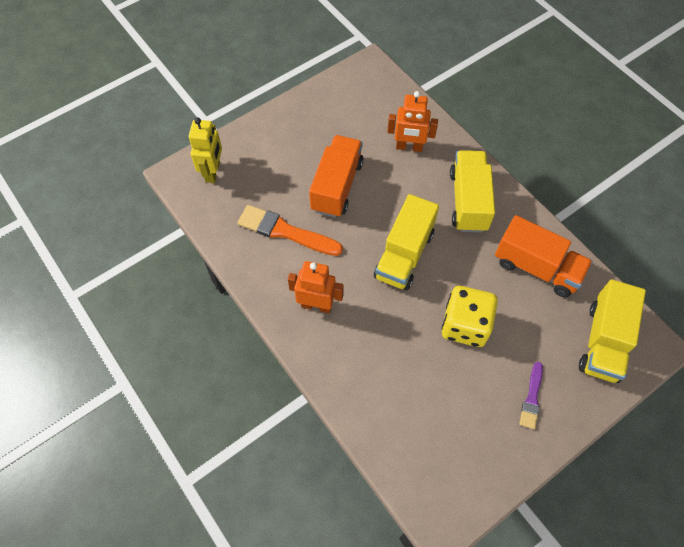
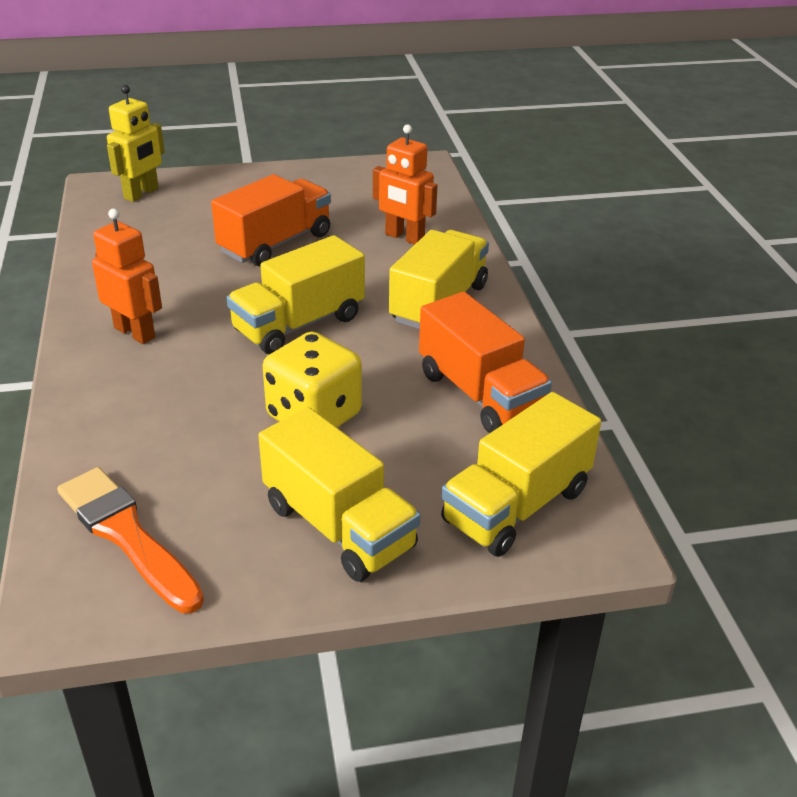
camera: 25 degrees right, 25 degrees down
(285, 231) = (169, 261): orange brush -> orange brush (127, 535)
(532, 398) = (338, 526): purple brush -> yellow truck

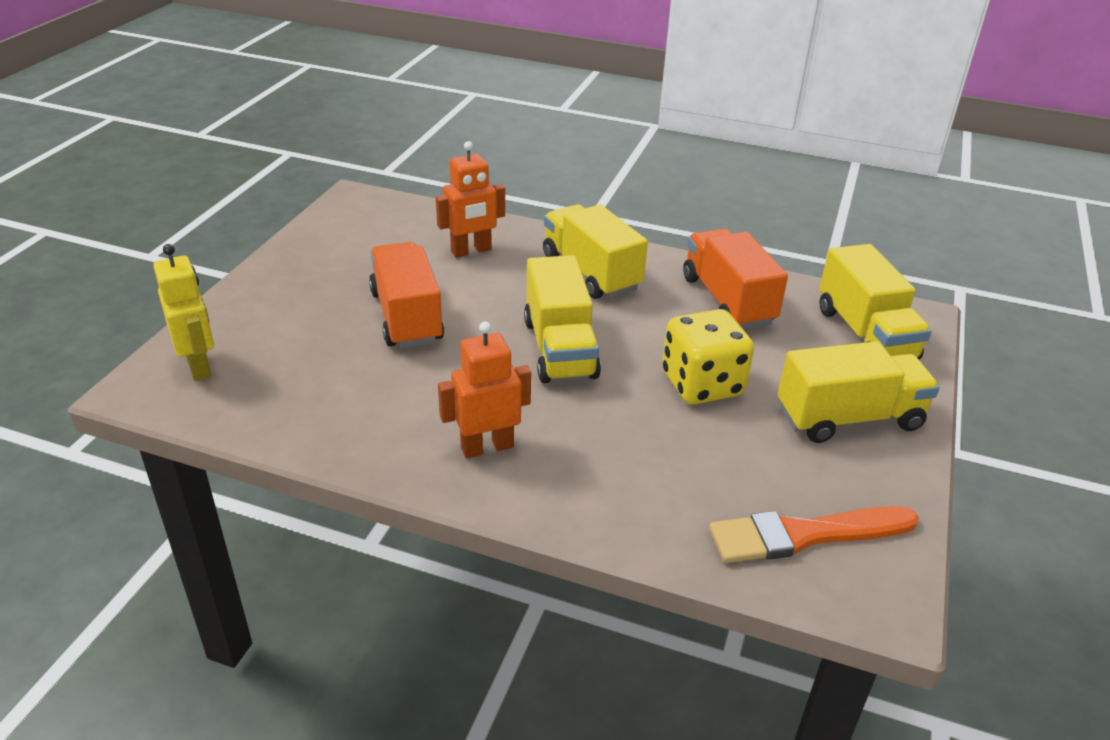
camera: 60 degrees left, 0 degrees up
(479, 394) = (727, 300): orange truck -> orange truck turned 105 degrees counterclockwise

